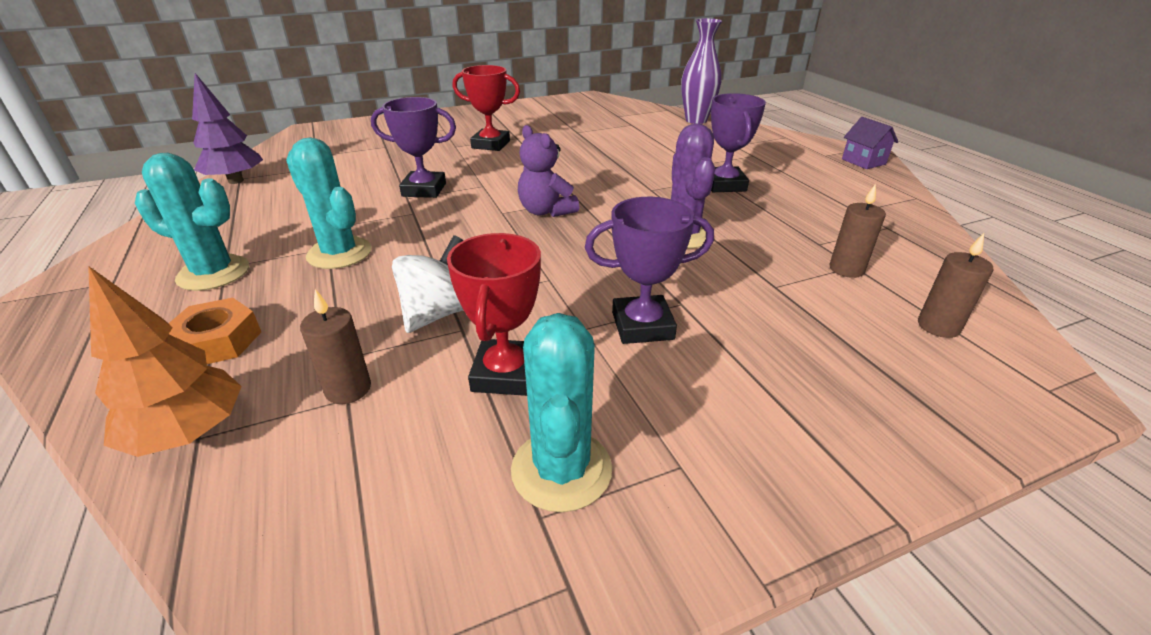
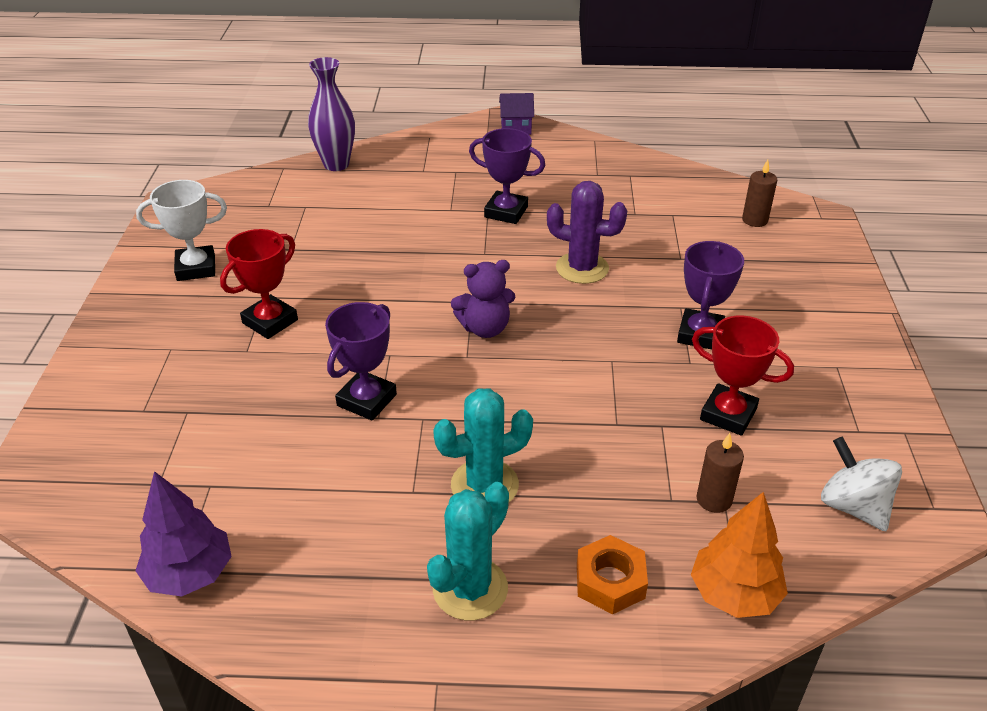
camera: 65 degrees left, 5 degrees up
(438, 313) = (633, 434): white spinning top -> white spinning top (853, 506)
(528, 116) = (196, 268): none -> white trophy
(561, 470) = (826, 413): turquoise cactus -> none
(846, 269) = (675, 219): brown candle -> none

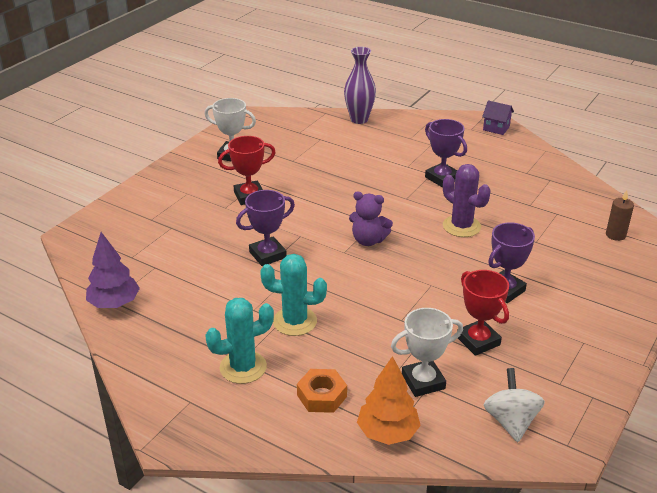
camera: 30 degrees right, 5 degrees down
(714, 499) = (423, 381): brown candle -> white trophy

